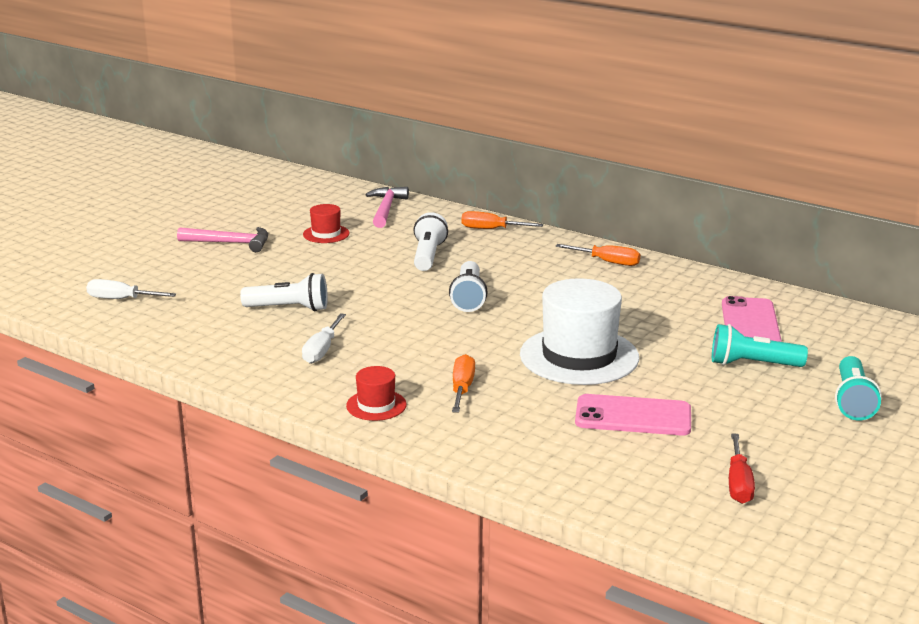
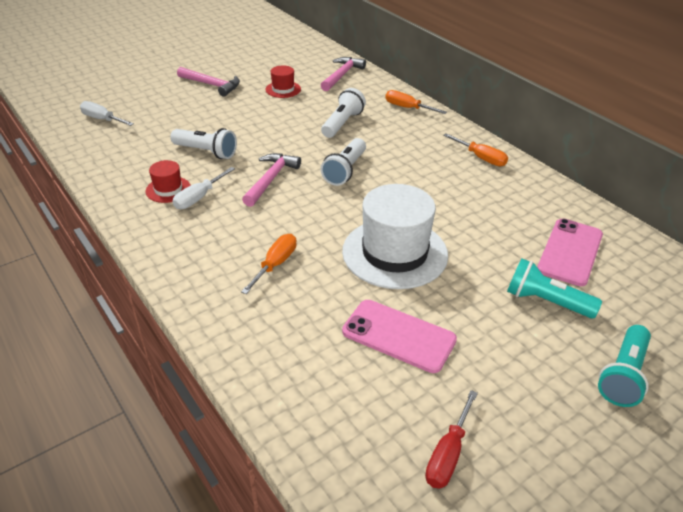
camera: 20 degrees right, 15 degrees up
(376, 405) = (197, 265): red hat -> red hat (168, 189)
(390, 320) = (271, 179): none -> pink hammer

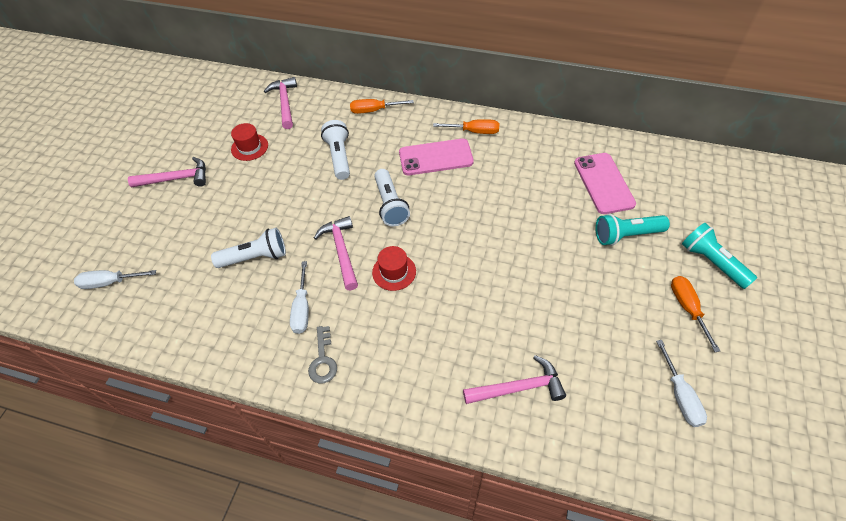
camera: 35 degrees left, 15 degrees up
(168, 189) = (266, 318): red hat -> red hat (394, 272)
(174, 235) = (323, 360): none -> grey key
(275, 264) = (431, 330): orange screwdriver -> orange screwdriver (687, 308)
(298, 346) = (519, 387): none -> pink hammer
(395, 253) = (501, 260): white hat -> none
(398, 336) = (570, 329): pink phone -> pink phone (435, 157)
(448, 454) = (680, 395): red screwdriver -> white screwdriver
(623, 375) = (712, 262): turquoise flashlight -> turquoise flashlight turned 150 degrees clockwise

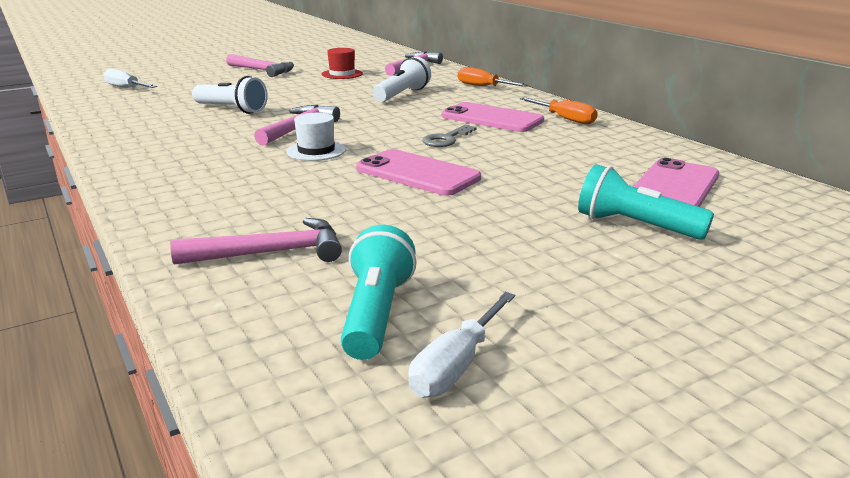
camera: 40 degrees right, 30 degrees down
(302, 308) = (205, 138): white screwdriver -> none
(323, 360) = (157, 163): grey key -> grey key (446, 139)
(390, 205) = (393, 124): white flashlight -> none
(394, 272) = (316, 151): red hat -> white hat
(481, 256) = (417, 173): none -> pink phone
(519, 387) = (271, 253): pink hammer -> pink hammer turned 45 degrees counterclockwise
(687, 308) = (623, 309): orange screwdriver -> none
(712, 262) = (748, 295): turquoise flashlight -> turquoise flashlight (376, 314)

